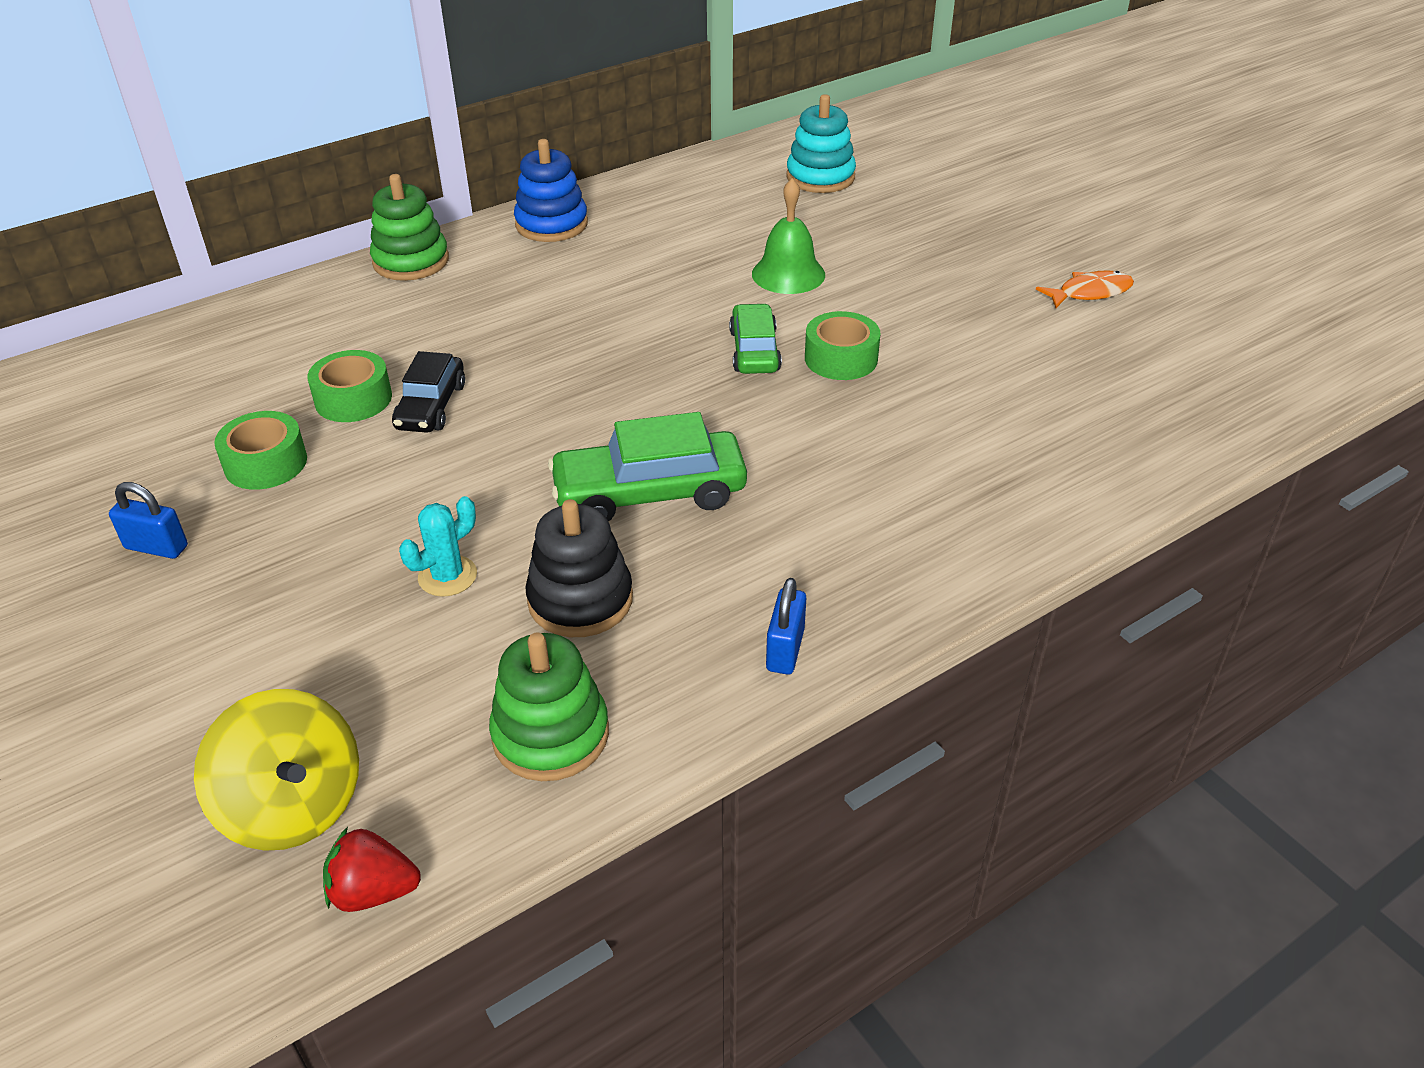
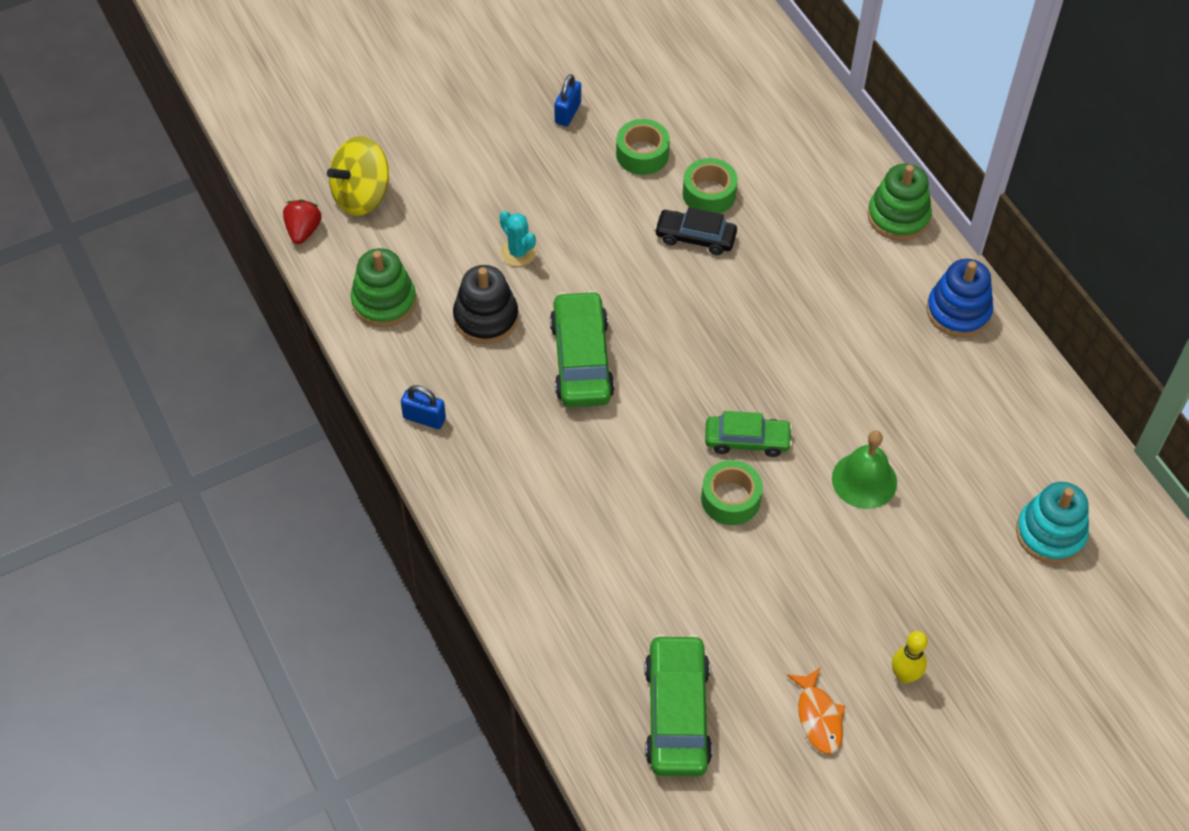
camera: 95 degrees right, 15 degrees up
(1014, 247) = (904, 675): none -> yellow bowling pin
(1141, 381) = (677, 714): none -> green car

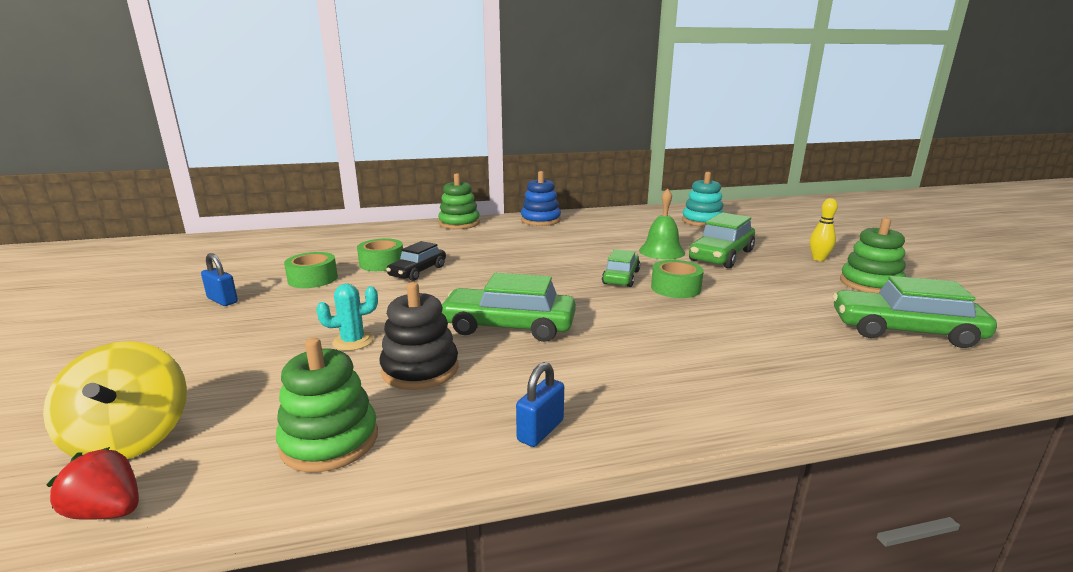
camera: 75 degrees left, 35 degrees down
(818, 717) = (870, 284): orange fish -> green stacking toy
(872, 552) = (721, 256): none -> green car

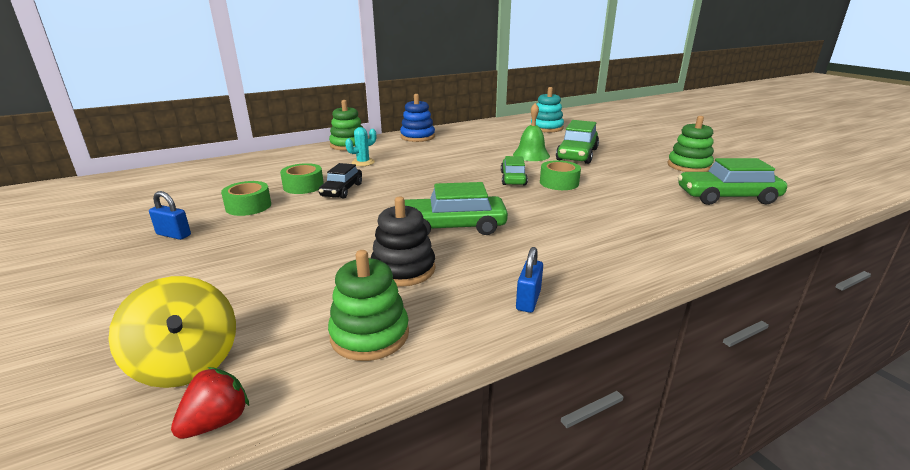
camera: 15 degrees left, 5 degrees up
(108, 511) = (216, 422): red strawberry -> red strawberry turned 120 degrees clockwise
(353, 341) = (328, 255): turquoise cactus -> turquoise cactus (363, 162)
(818, 259) = (645, 151): yellow bowling pin -> none

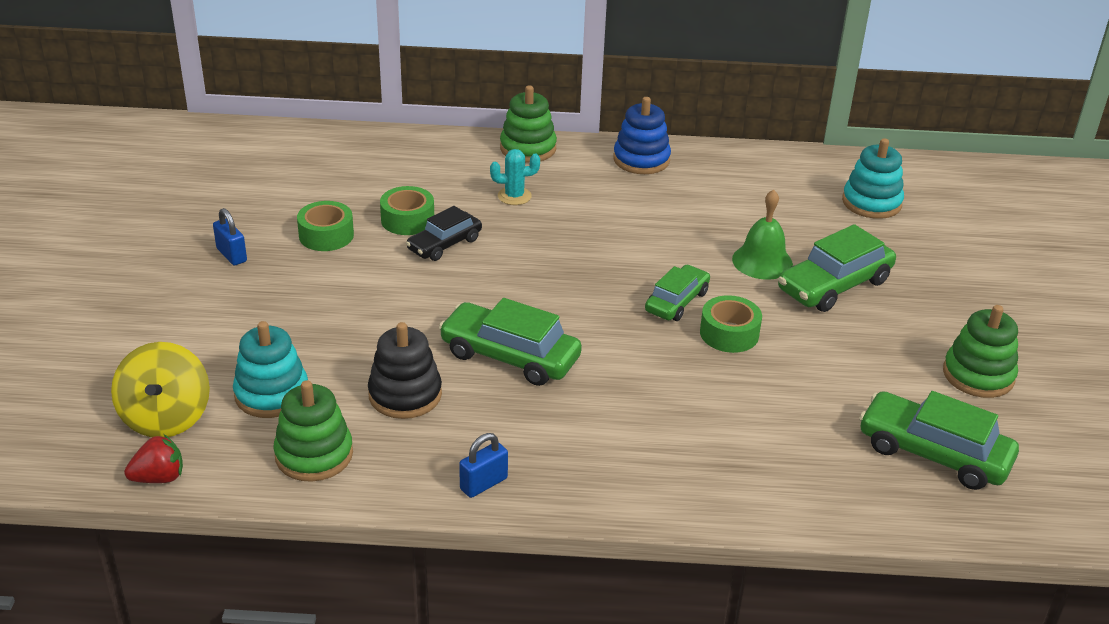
camera: 30 degrees right, 10 degrees up
(287, 306) = (272, 394): none -> turquoise stacking toy

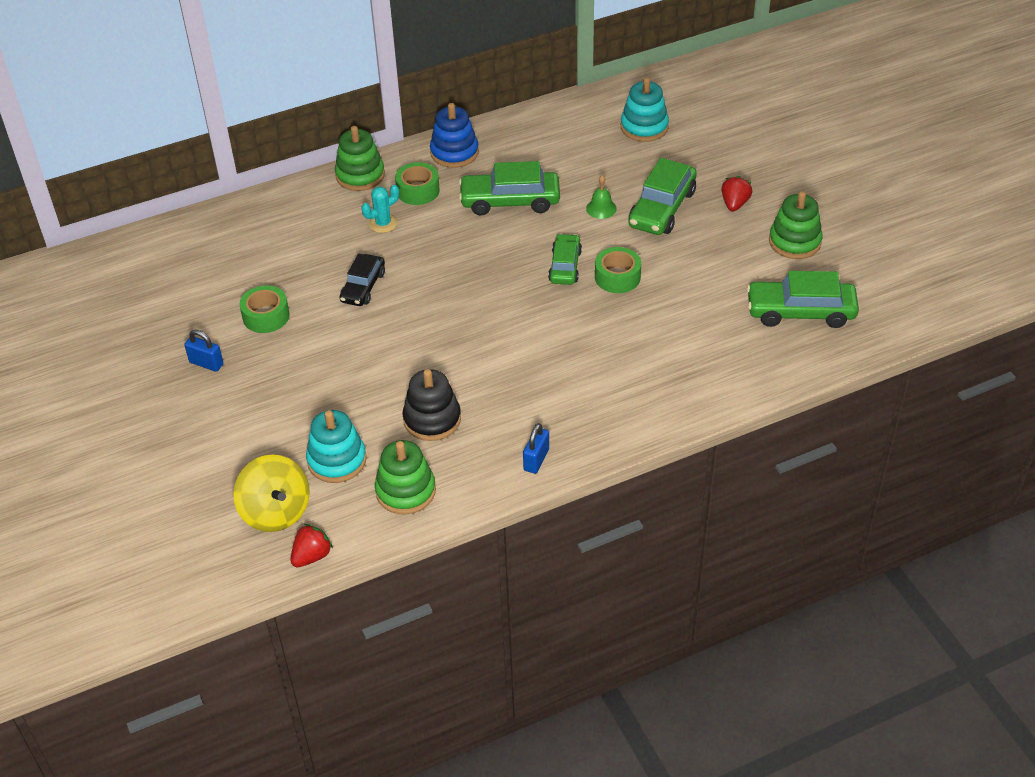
camera: 25 degrees left, 10 degrees up
(407, 220) = (318, 277): green tape -> green tape (418, 190)
(510, 356) = (481, 358): green car -> green car (510, 201)
(762, 261) = (601, 208): green bell -> green bell, size x0.63
(927, 310) = (734, 204): none -> red strawberry

